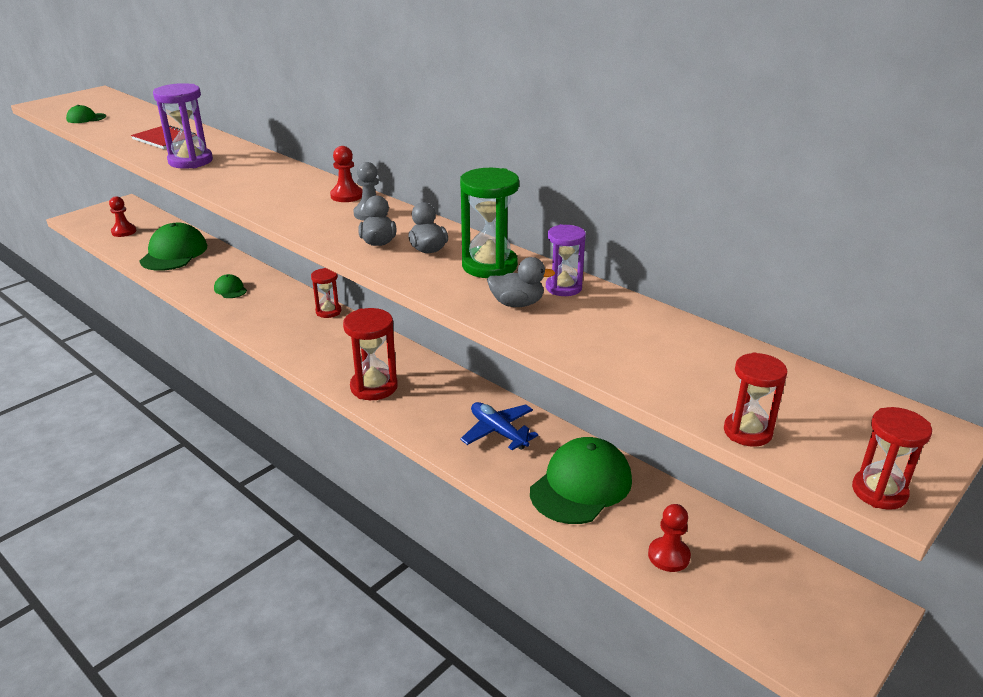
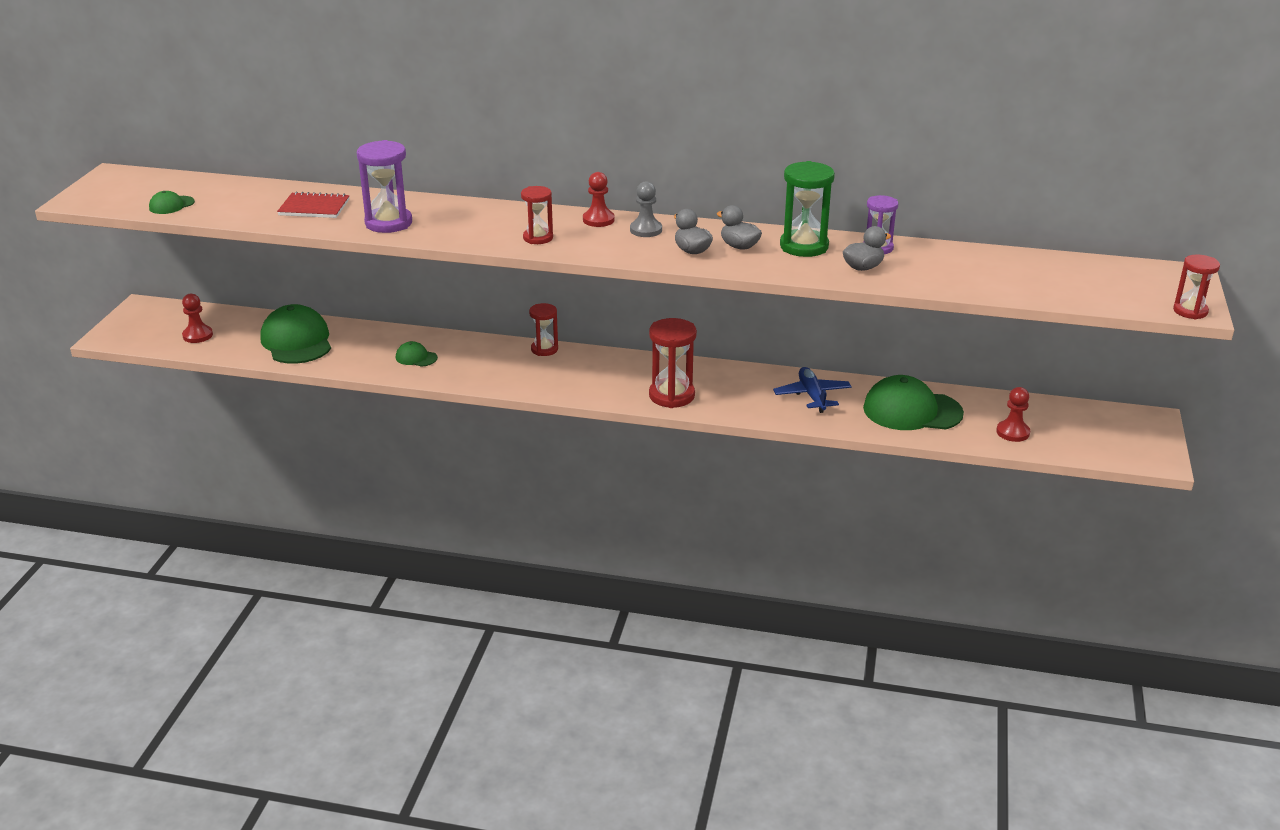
camera: 30 degrees left, 0 degrees up
(498, 432) = (812, 396): blue plane -> blue plane turned 60 degrees clockwise
(581, 485) = (912, 411): green cap -> green cap turned 90 degrees counterclockwise
(747, 432) = (1095, 302): red hourglass -> red hourglass (538, 238)

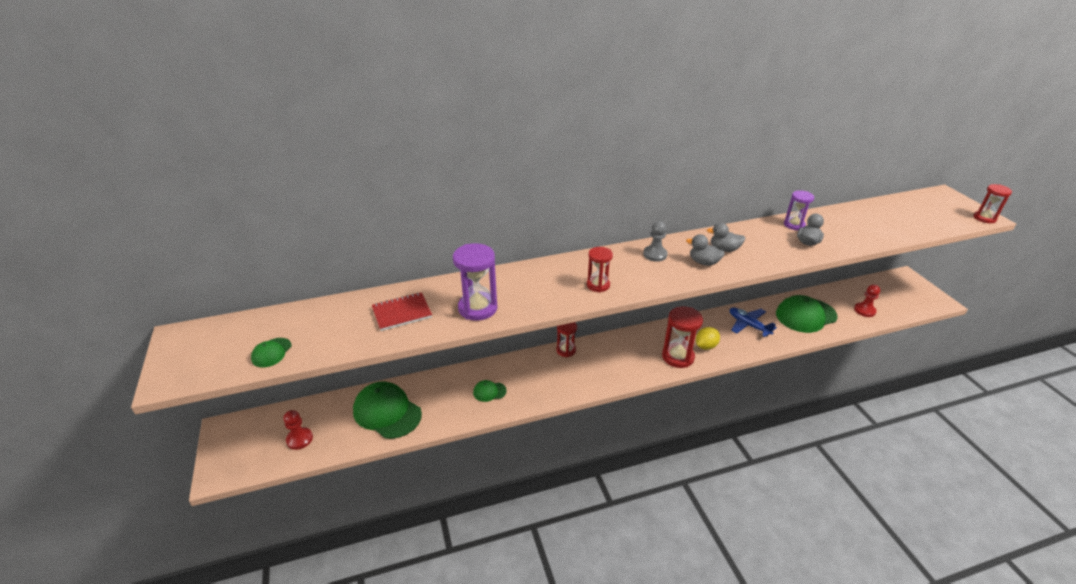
camera: 30 degrees left, 5 degrees up
(598, 220) = (616, 256): red pawn -> none
(722, 397) = (705, 346): none -> yellow lemon
(804, 246) = (757, 237): green hourglass -> none

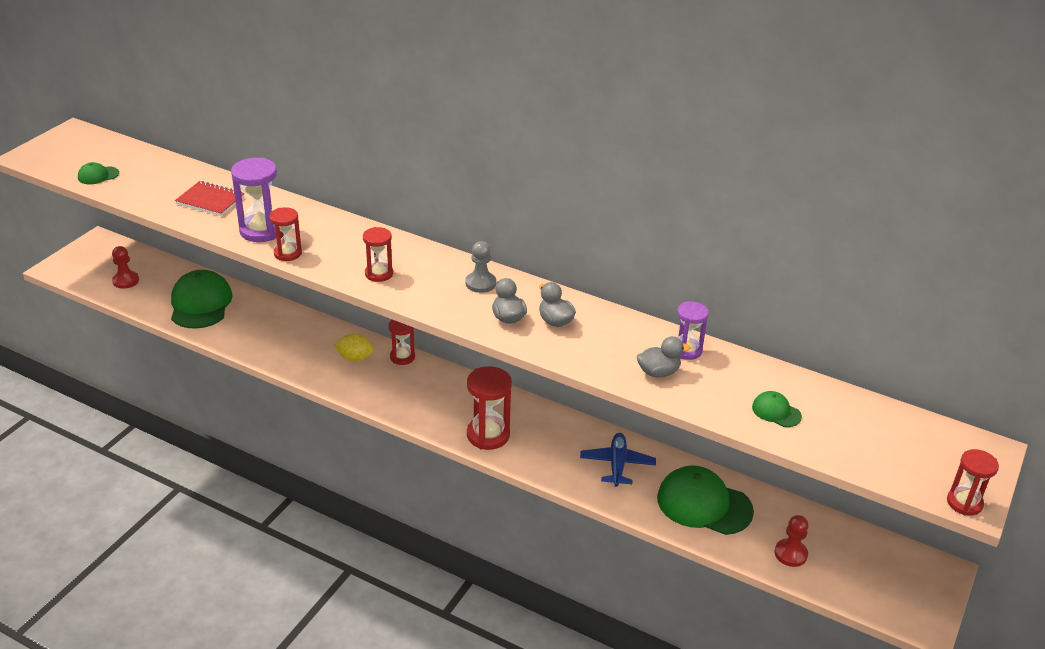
camera: 45 degrees right, 0 degrees up
(489, 392) = (289, 342): green cap -> green cap (776, 411)
(523, 310) = (288, 253): none -> red hourglass
(705, 346) = (533, 447): yellow lemon -> yellow lemon (355, 358)

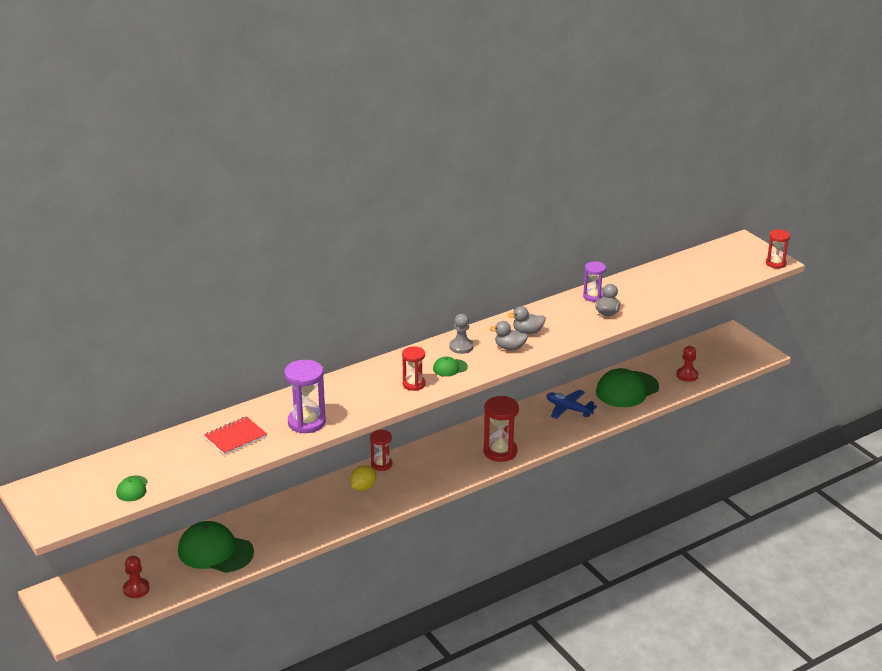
camera: 60 degrees left, 5 degrees down
(288, 253) = (351, 417): red hourglass -> none
(776, 411) = (670, 288): green cap -> green cap (450, 368)

